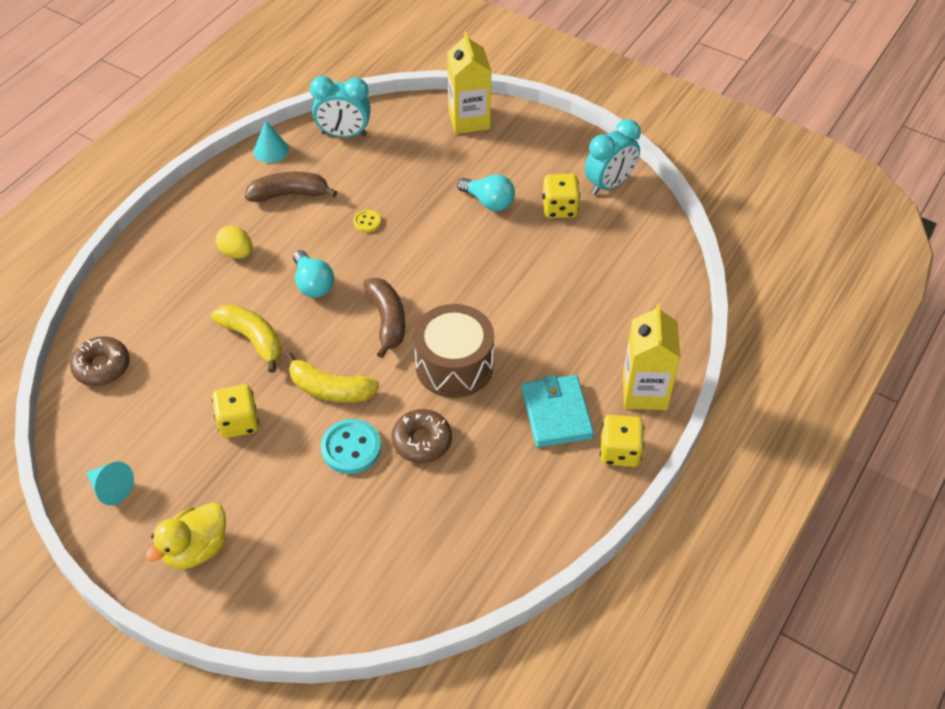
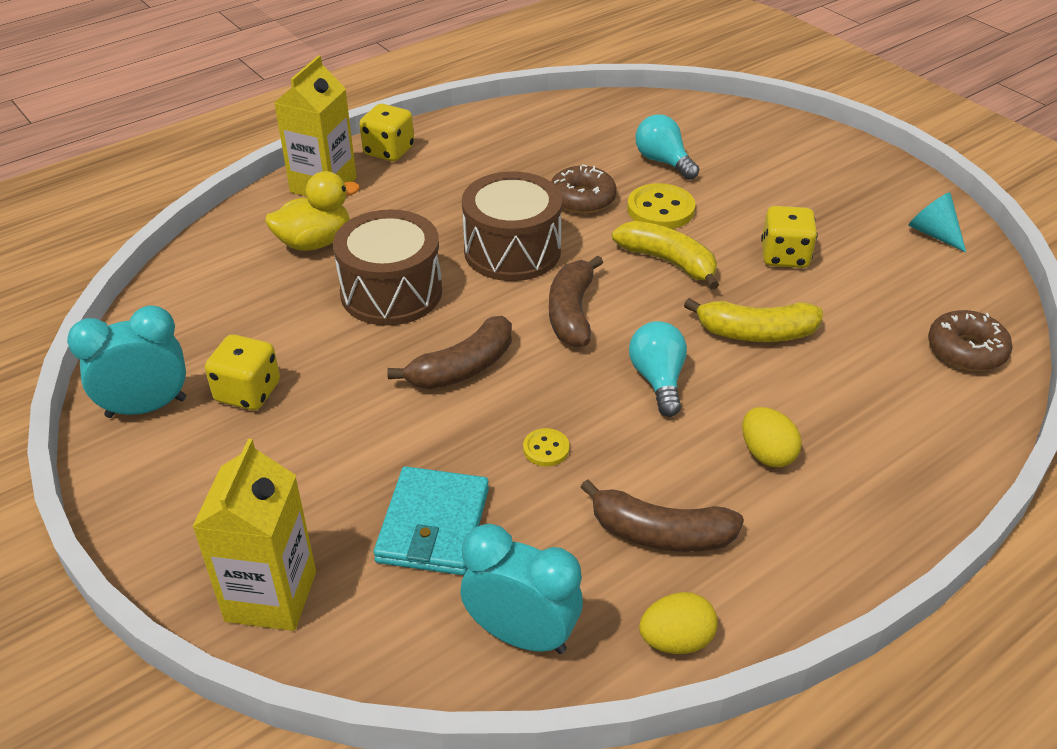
camera: 160 degrees left, 10 degrees down
(196, 549) = (837, 174): yellow duck -> yellow duck (314, 242)
(253, 339) = (755, 333): yellow banana -> yellow banana turned 60 degrees counterclockwise
(271, 150) = (676, 640): turquoise cone -> yellow egg
(351, 448) = (660, 209): turquoise button -> yellow button
(441, 258) = (462, 368): none -> brown banana
(489, 202) = (343, 430): turquoise light bulb -> turquoise light bulb (663, 161)
(521, 302) = (391, 292): none -> brown drum
(556, 414) = (428, 189): turquoise wallet -> turquoise wallet (433, 525)

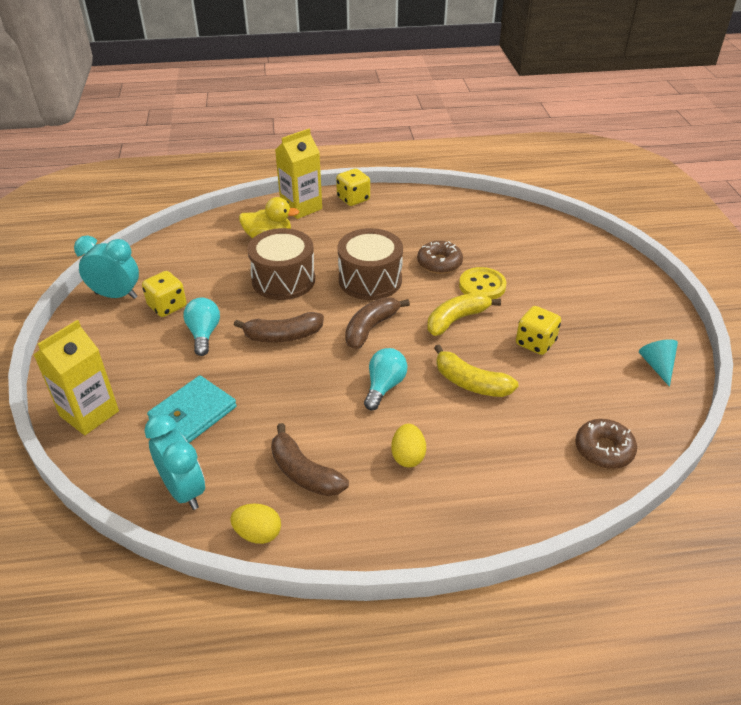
camera: 30 degrees right, 0 degrees up
(546, 449) = (286, 398): yellow button -> none
(663, 161) = (512, 257): turquoise light bulb -> turquoise light bulb (204, 334)
(668, 262) = (456, 319): yellow banana -> yellow banana turned 105 degrees counterclockwise

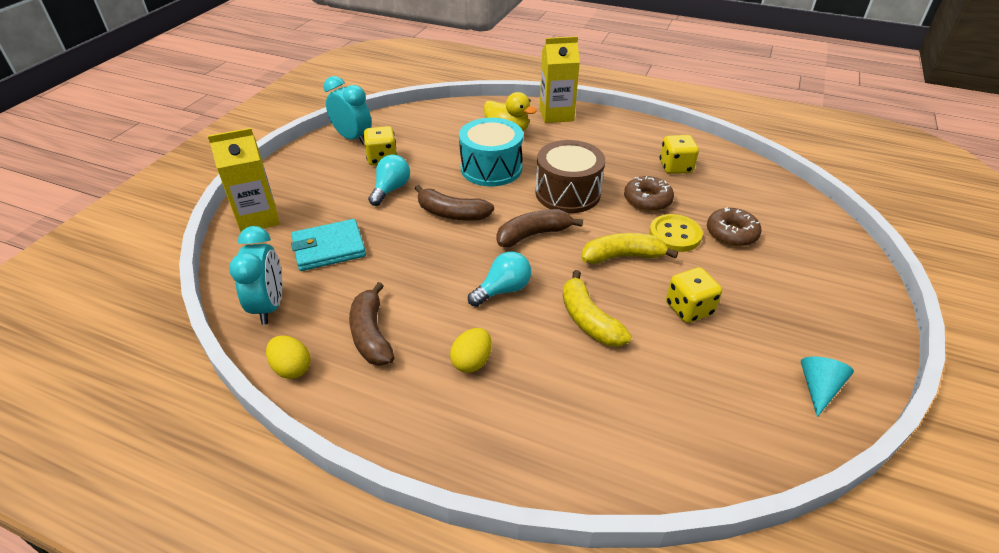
camera: 30 degrees right, 0 degrees up
(283, 280) = (491, 168): brown drum -> turquoise drum
(353, 199) = (609, 121): yellow dice -> yellow dice (675, 167)
(604, 449) = (681, 448): brown donut -> brown donut (731, 233)

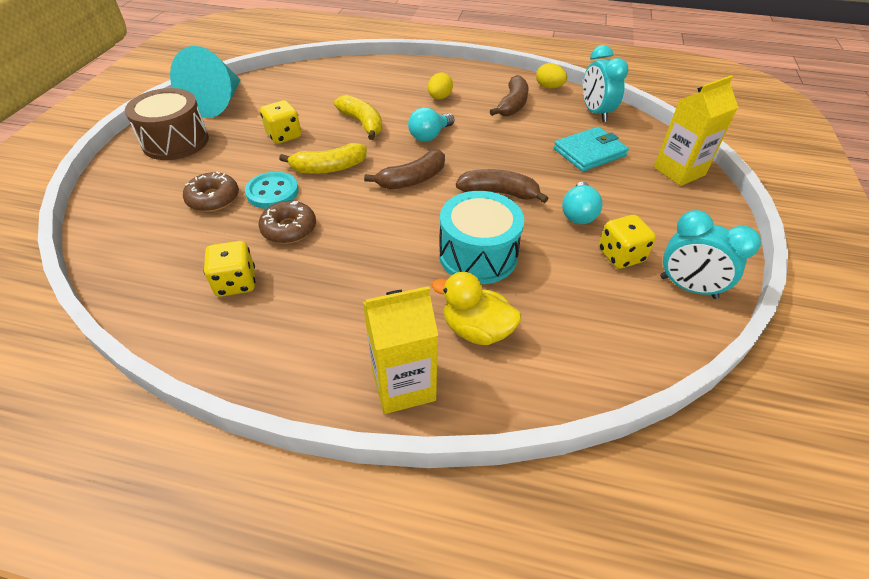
camera: 170 degrees right, 5 degrees up
(371, 334) = (512, 105): brown banana -> brown banana turned 45 degrees clockwise
(567, 193) = (380, 229): brown drum -> brown drum (175, 141)
(675, 235) = (272, 192): yellow button -> turquoise button
(818, 388) = (217, 103): turquoise cone -> turquoise cone, size x2.10

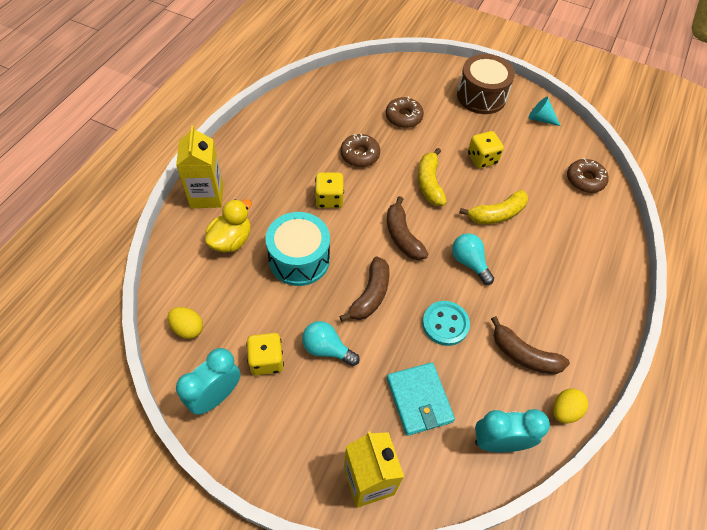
camera: 100 degrees right, 10 degrees up
(217, 103) = (540, 119): turquoise cone -> turquoise cone, size x0.48
(236, 283) = (315, 127): yellow dice -> yellow dice (329, 199)
(272, 192) = (404, 148): turquoise button -> turquoise button (445, 324)
(305, 79) = (585, 180): none -> brown donut
(439, 98) = (542, 287): yellow egg -> yellow egg (188, 328)

